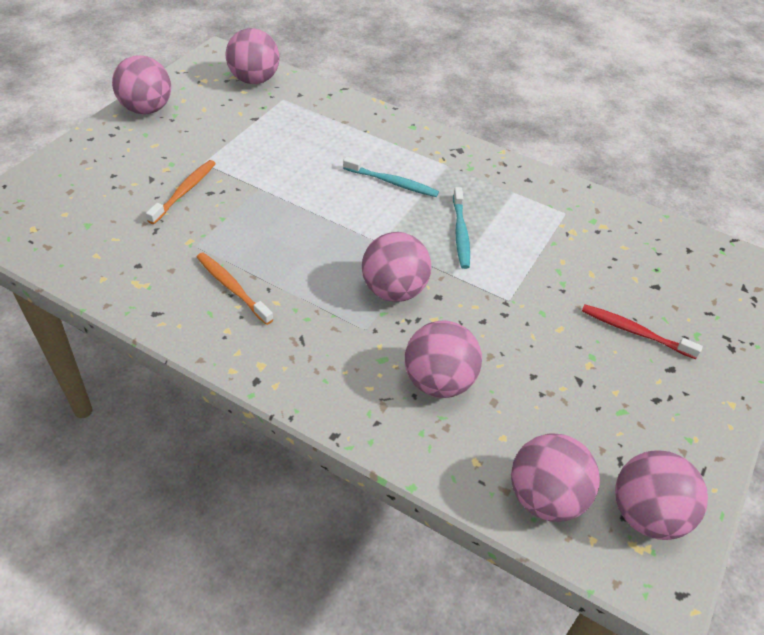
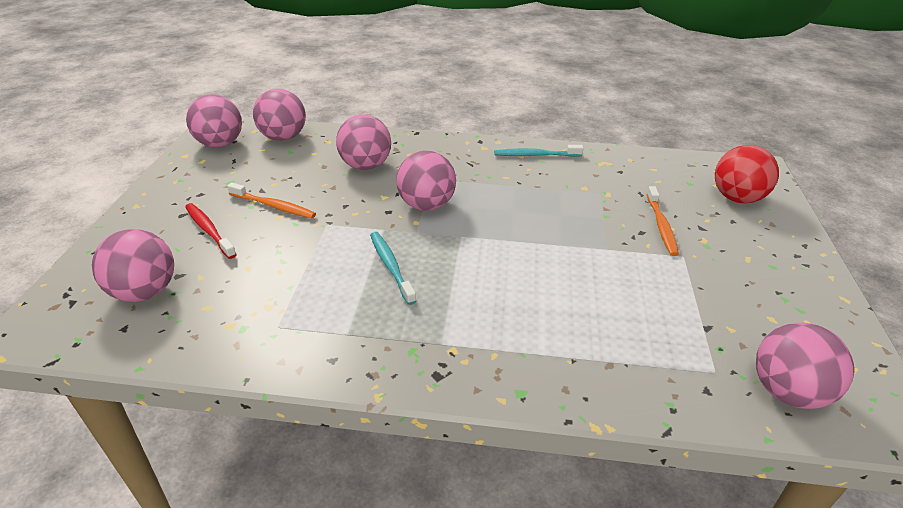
camera: 160 degrees right, 10 degrees down
(70, 193) = (737, 198): none -> red ball
(147, 109) = (818, 294): pink ball -> pink ball (145, 292)
(232, 288) = (543, 176): orange toothbrush -> orange toothbrush (273, 206)
(392, 182) = (490, 297): turquoise toothbrush -> turquoise toothbrush (536, 155)
(635, 332) = (209, 231): red toothbrush -> red toothbrush turned 135 degrees counterclockwise

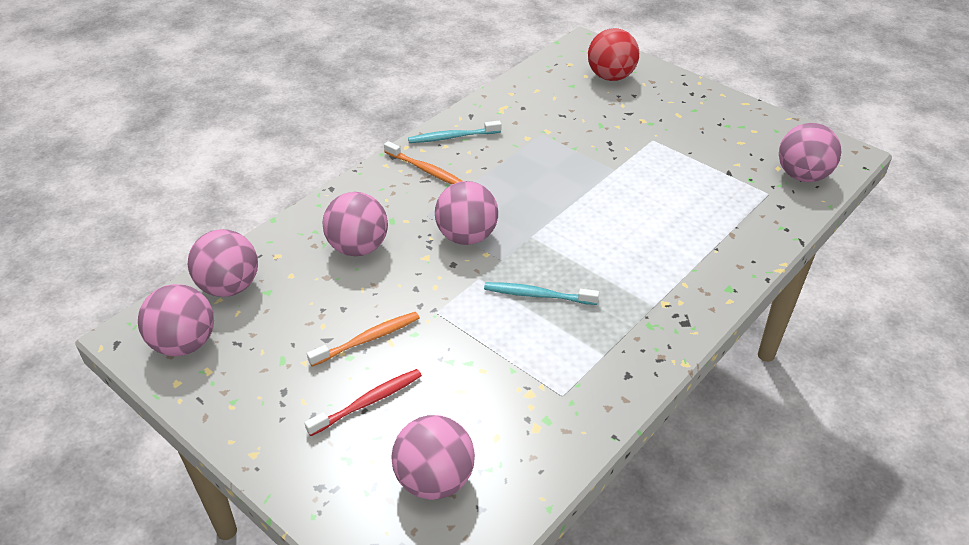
camera: 55 degrees left, 5 degrees up
(209, 231) = (367, 402): red toothbrush -> red toothbrush turned 150 degrees clockwise
(536, 155) = (453, 137): turquoise toothbrush -> turquoise toothbrush turned 45 degrees clockwise
(661, 225) = (610, 129): orange toothbrush -> orange toothbrush (425, 170)

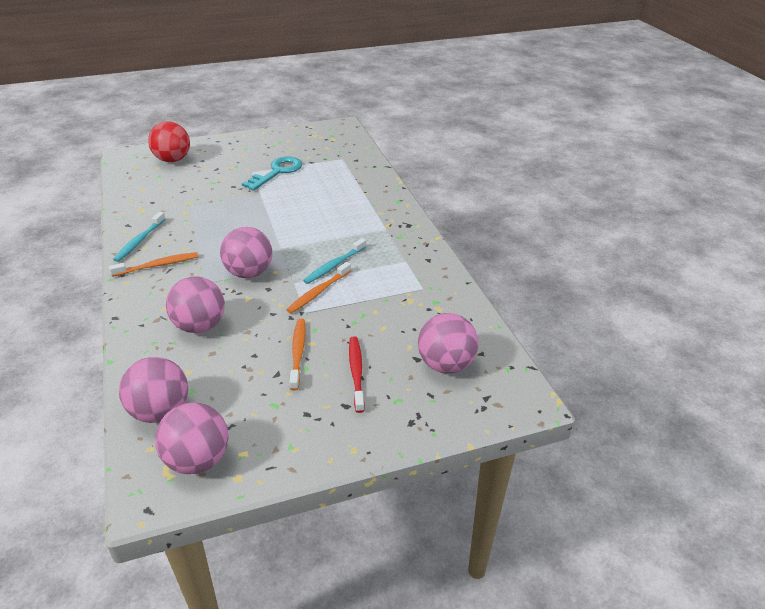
camera: 60 degrees left, 5 degrees down
(479, 306) = (319, 292): none -> orange toothbrush
(674, 158) = (277, 172): none -> turquoise key
(802, 176) = (341, 144): pink ball -> none

